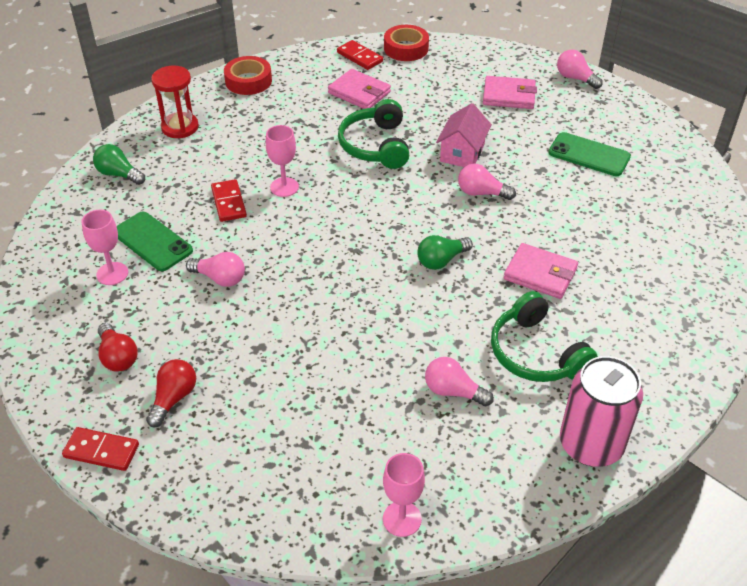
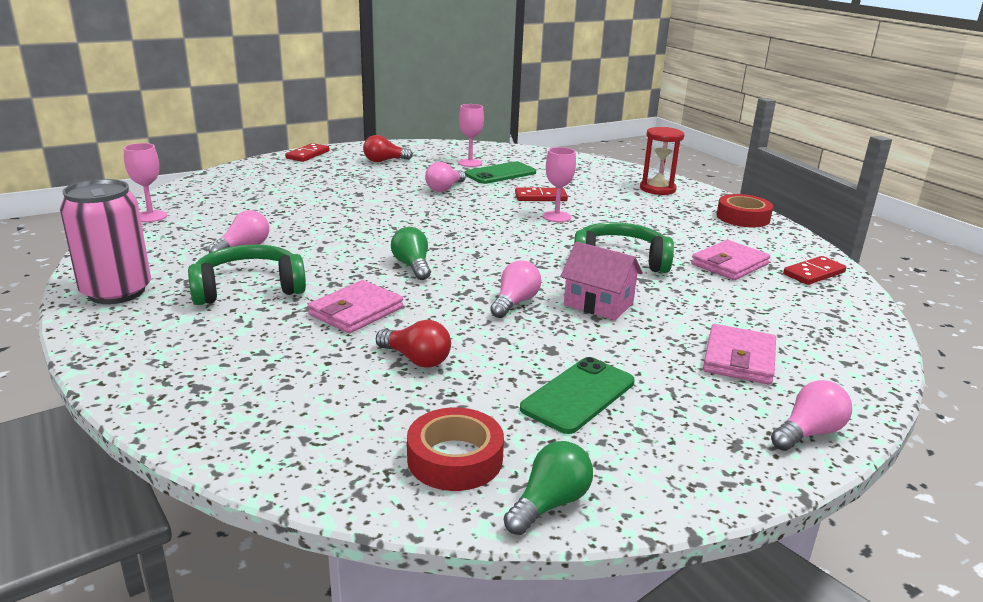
camera: 100 degrees right, 20 degrees down
(119, 174) = (590, 169): green light bulb -> green light bulb (549, 504)
(173, 398) = (333, 170): red light bulb -> red light bulb (416, 359)
(406, 48) = (849, 304): red tape -> red tape (455, 459)

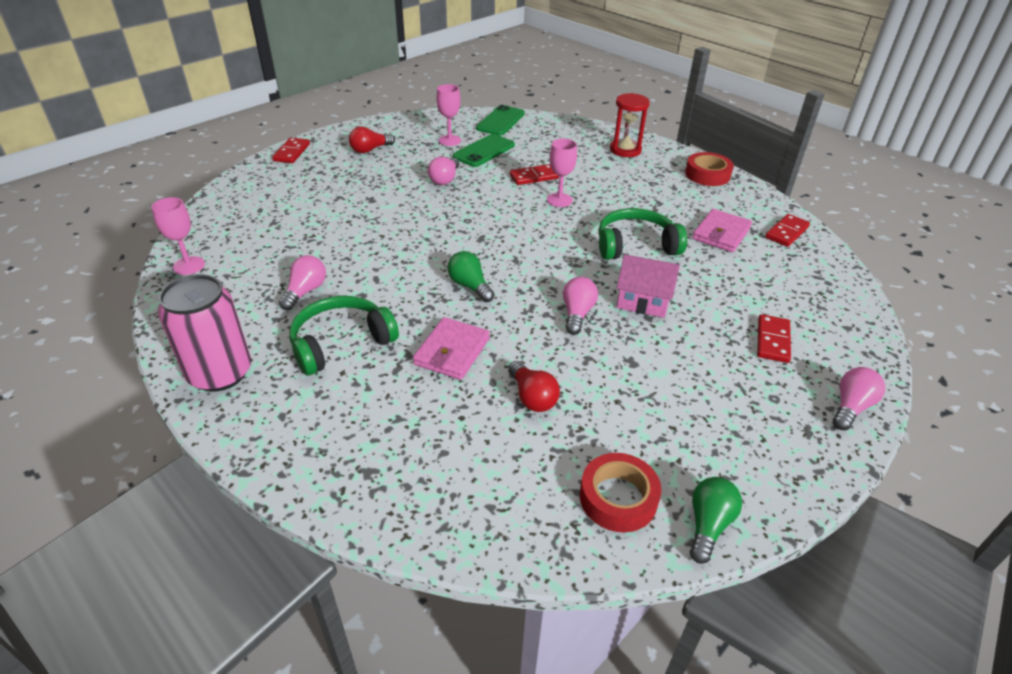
camera: 15 degrees left, 15 degrees up
(416, 359) = (532, 397): red light bulb -> red light bulb turned 45 degrees clockwise
(578, 395) = (675, 407): green phone -> green phone (500, 121)
(739, 359) = (773, 340): pink wallet -> red domino

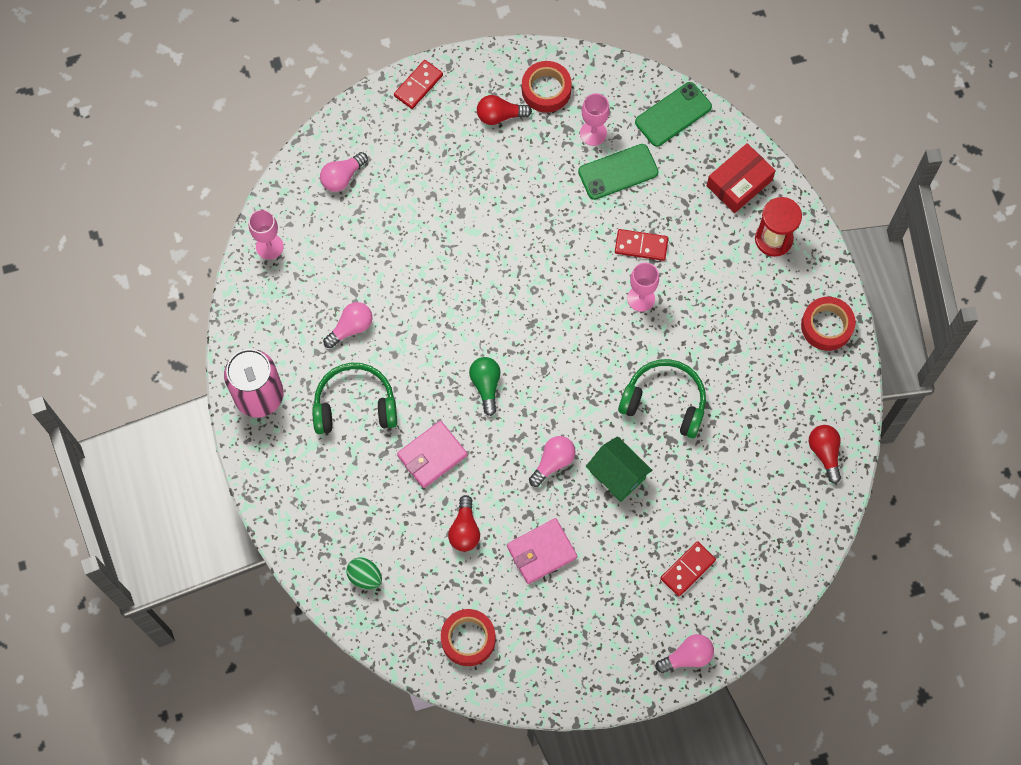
camera: 30 degrees right, 30 degrees up
(398, 132) = (546, 90): none -> red tape
(445, 179) = (549, 209): pink light bulb -> pink light bulb (342, 177)
(445, 490) = (365, 577): none -> green egg
(575, 135) = (739, 183): none -> red box
(643, 301) = (617, 475): pink house -> green house
(708, 525) = (510, 686): green light bulb -> none
(721, 234) = (759, 424): pink wallet -> pink wallet (541, 552)
(786, 232) = (824, 453): red domino -> red light bulb

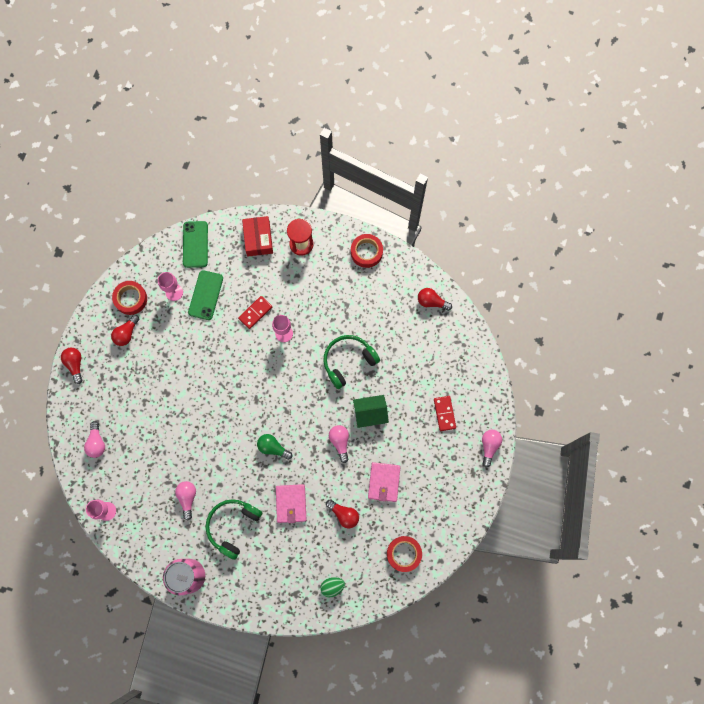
camera: 55 degrees left, 5 degrees up
(418, 85) = (75, 364): red domino -> red light bulb

